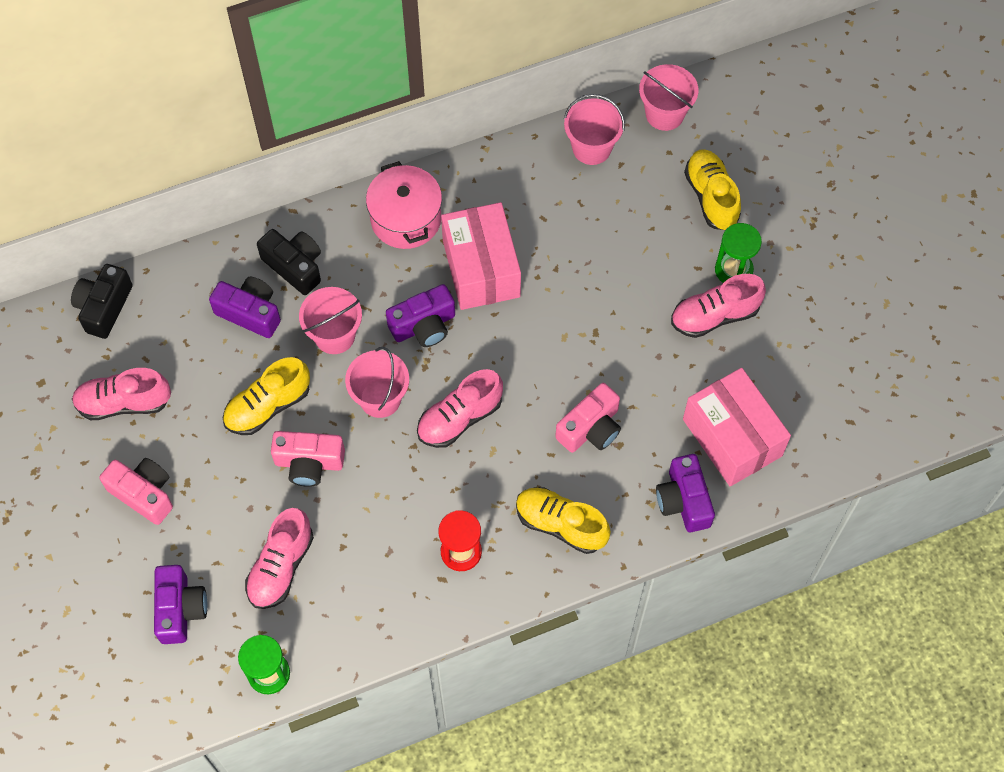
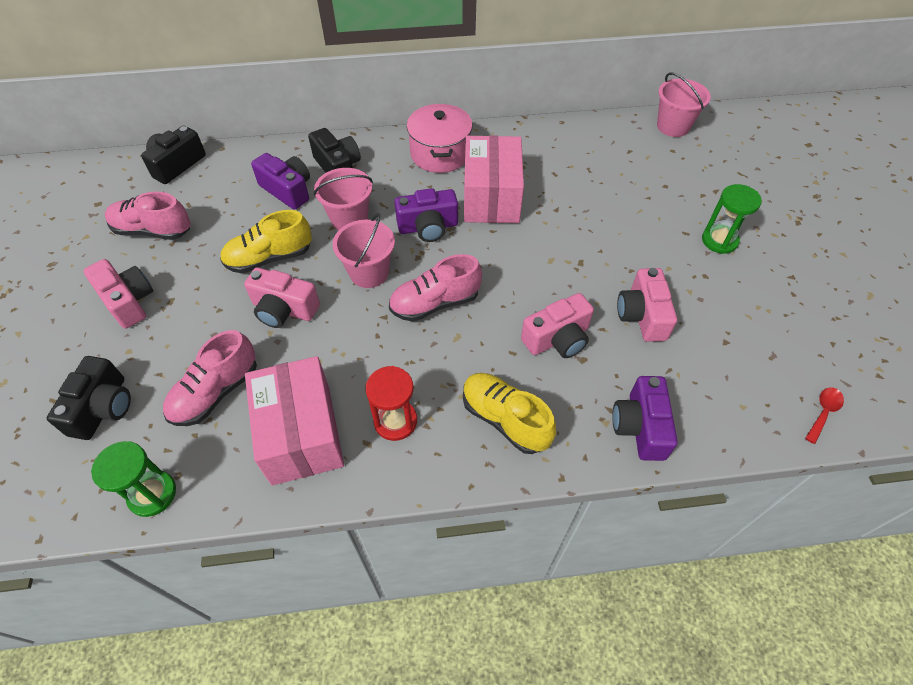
camera: 15 degrees right, 10 degrees down
(180, 609) = (103, 408): purple camera -> black camera
(591, 148) = (607, 137): pink bucket -> none
(668, 381) = (642, 315): none -> pink camera
(711, 197) = (705, 185): yellow shoe -> none
(714, 316) = (696, 272): pink shoe -> none
(732, 437) = (701, 378): pink box -> pink box (301, 433)
(844, 445) = (823, 412): none -> red spoon

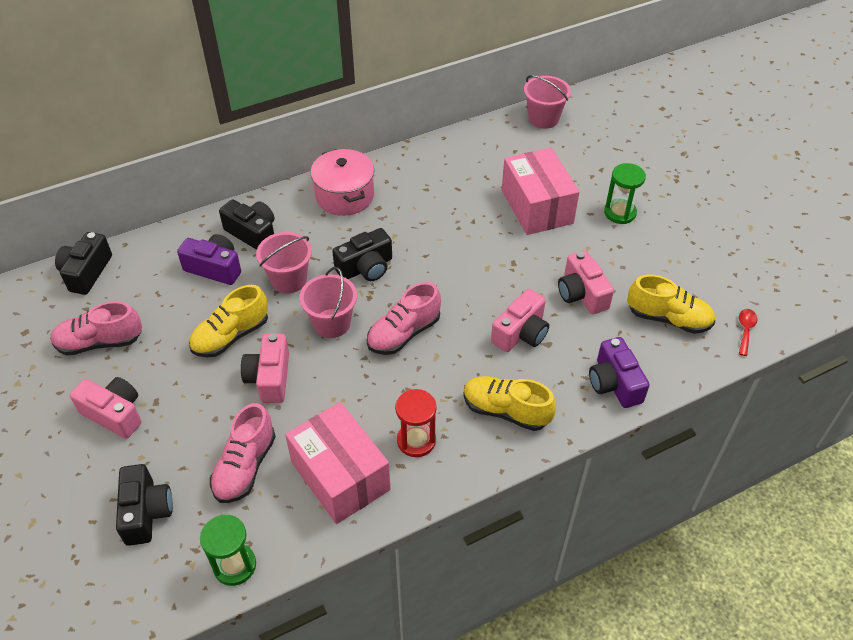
camera: 20 degrees left, 5 degrees down
(284, 309) = (269, 378): pink camera -> pink camera turned 90 degrees clockwise
(428, 227) = (366, 267): purple camera -> black camera
(491, 197) = (410, 225): pink box -> pink box (537, 207)
(733, 371) = (668, 318): none -> yellow shoe

